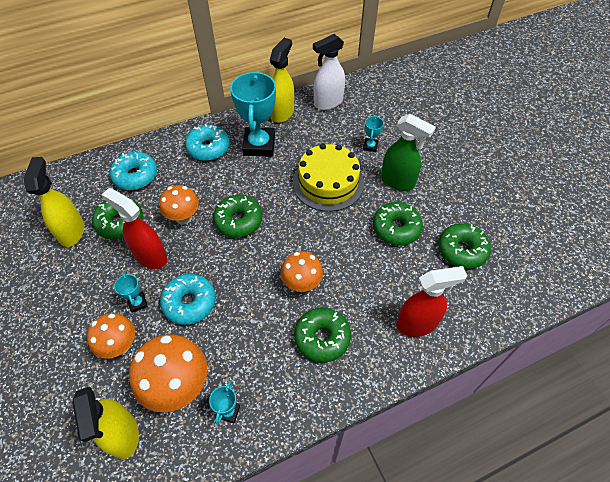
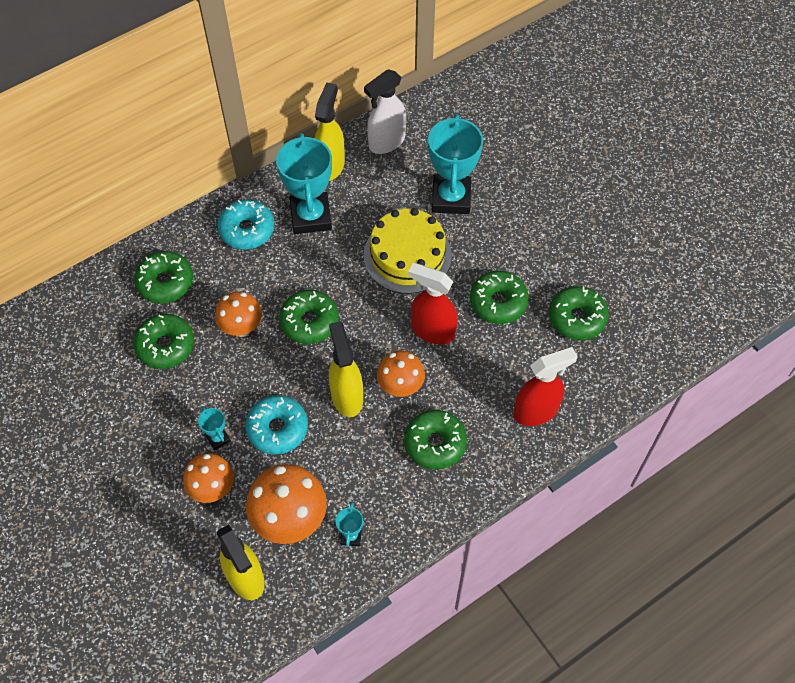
camera: 10 degrees left, 5 degrees up
(72, 232) = (110, 366): yellow spray bottle -> yellow spray bottle (347, 396)
(135, 176) = (165, 282): turquoise donut -> green donut
(150, 256) = (216, 382): red spray bottle -> red spray bottle (432, 330)
(370, 146) = (451, 198): turquoise trophy -> turquoise trophy, size x2.26
(398, 181) = (492, 241): green spray bottle -> none

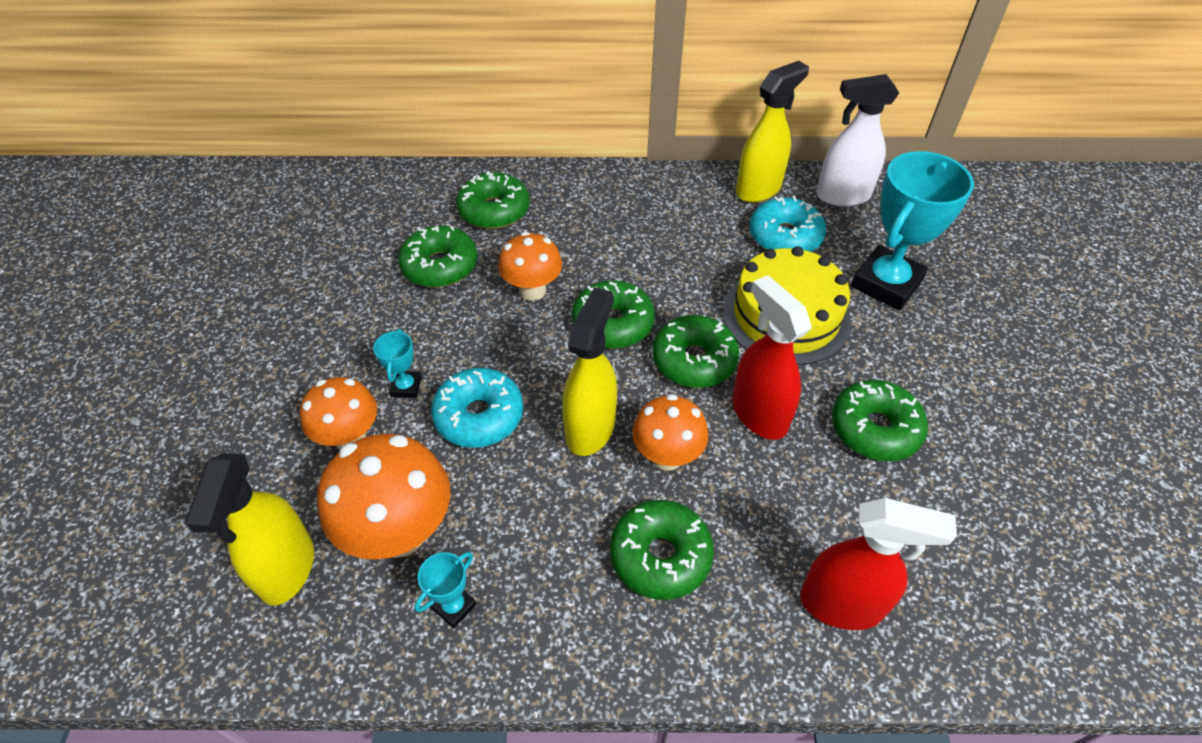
camera: 35 degrees right, 10 degrees down
(247, 230) = (618, 205): turquoise donut -> turquoise donut (785, 237)
(311, 216) = (699, 225): turquoise trophy -> none
(577, 318) = (986, 512): green donut -> green donut (694, 360)

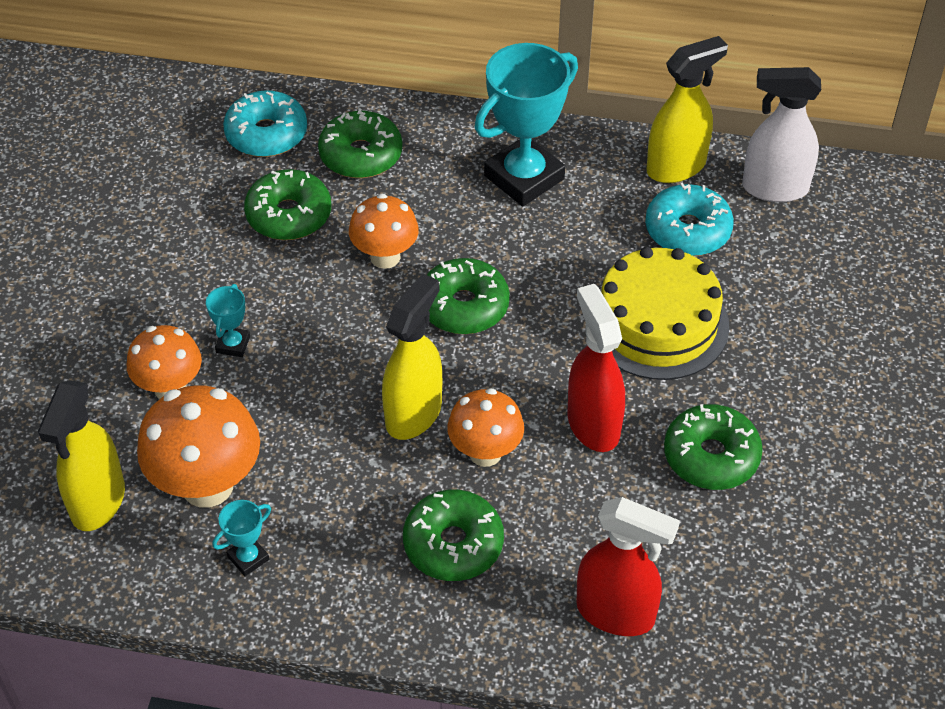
camera: 10 degrees right, 0 degrees up
(479, 416) = (303, 385): turquoise donut -> turquoise donut (266, 134)
(694, 360) = (541, 358): green donut -> none
(886, 283) = (785, 302): turquoise trophy -> turquoise trophy (524, 177)

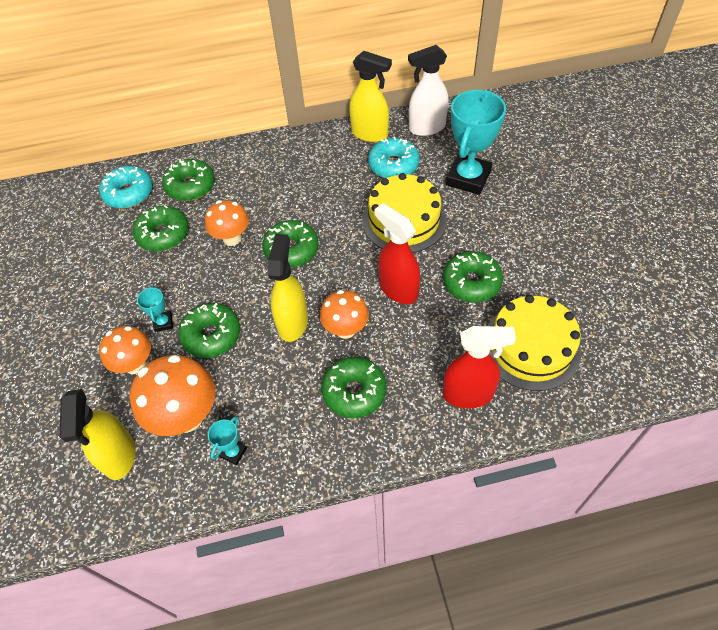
camera: 20 degrees left, 5 degrees up
(291, 388) = (212, 335): none -> green donut
(524, 177) = (290, 167): turquoise trophy -> turquoise trophy (468, 178)
(676, 167) = (370, 134): yellow spray bottle -> yellow spray bottle turned 75 degrees clockwise
(748, 585) = (531, 347): none -> yellow cake

